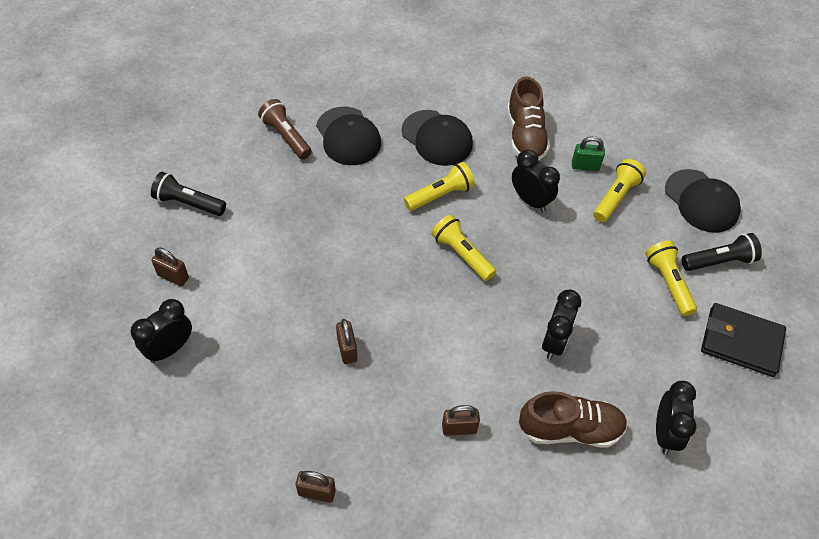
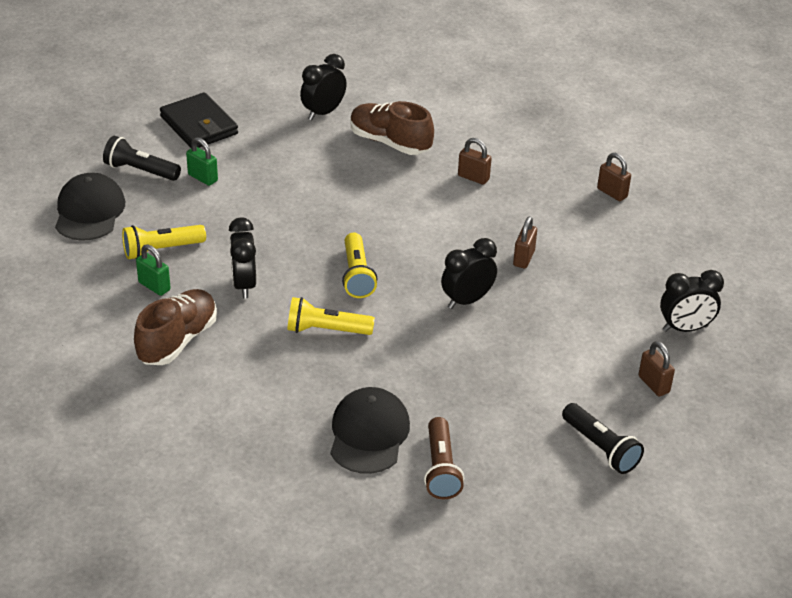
camera: 145 degrees left, 15 degrees down
(437, 138) = (272, 384): black cap -> none
(554, 342) = (344, 188): black clock -> black clock (467, 300)
(668, 283) = (203, 178): yellow flashlight -> green padlock

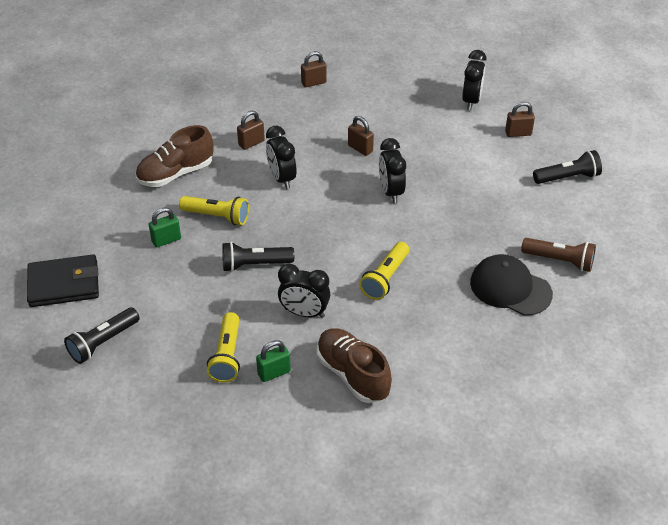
camera: 65 degrees left, 5 degrees up
(89, 211) = (139, 395): black cap -> none
(203, 178) = (143, 301): green padlock -> green padlock (166, 240)
(292, 232) = (255, 264): none -> black flashlight
(323, 112) = (106, 200): black clock -> black clock (282, 178)
(356, 275) = (330, 242): yellow flashlight -> yellow flashlight (217, 217)

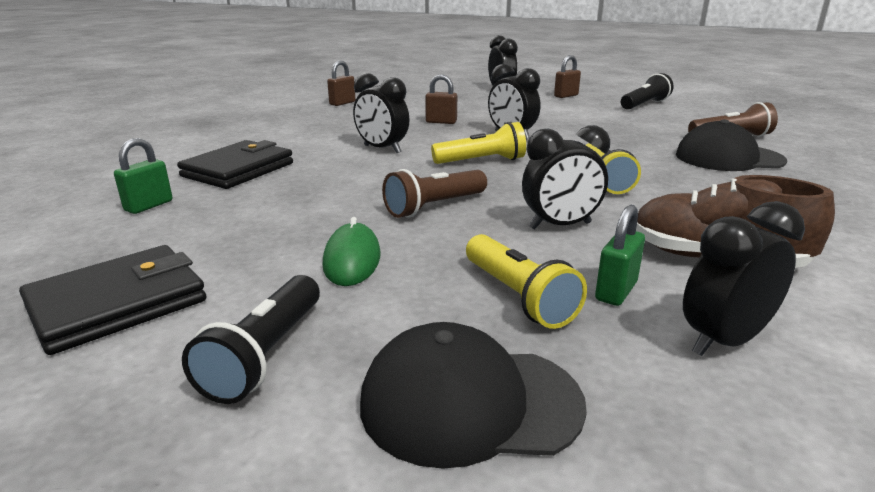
camera: 30 degrees left, 20 degrees down
(156, 400) = (470, 402): none -> black cap
(166, 240) = (278, 217): green padlock -> green padlock (149, 206)
(176, 173) = (238, 170): brown shoe -> black wallet
(176, 295) = (352, 260): none -> green mouse
(217, 217) = (333, 185): yellow flashlight -> yellow flashlight (482, 161)
(251, 143) = (316, 138): brown padlock -> none
(255, 264) = (434, 206): black flashlight -> brown flashlight
(283, 421) = (724, 341): none -> black clock

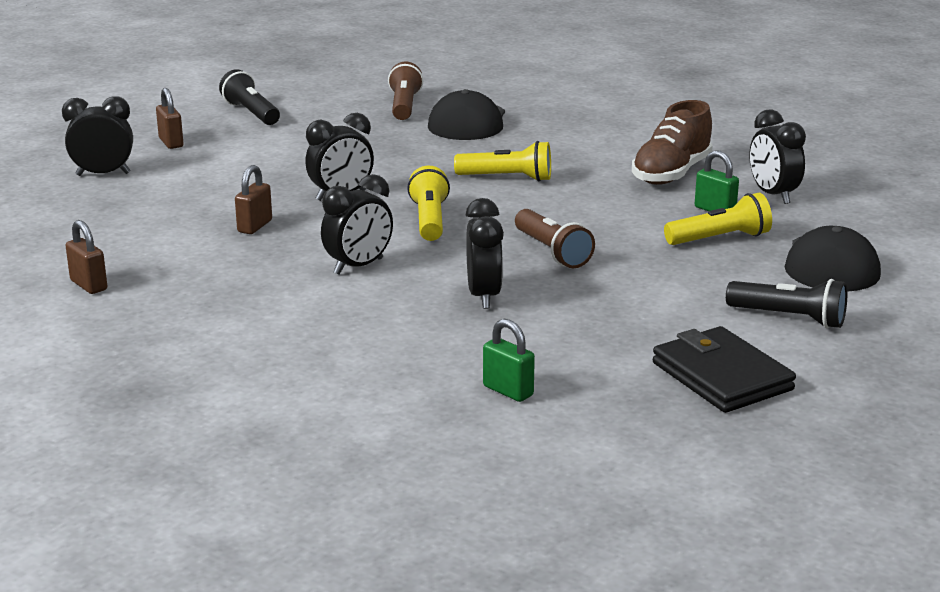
camera: 80 degrees left, 0 degrees up
(238, 170) = (401, 349): black wallet -> none
(352, 260) = (657, 289): green mouse -> none
(560, 226) = (606, 210): black clock -> black clock (484, 296)

